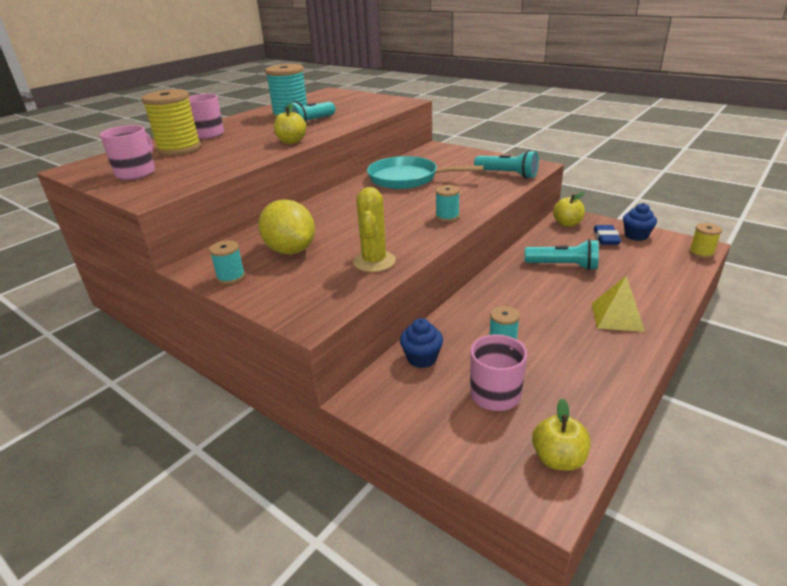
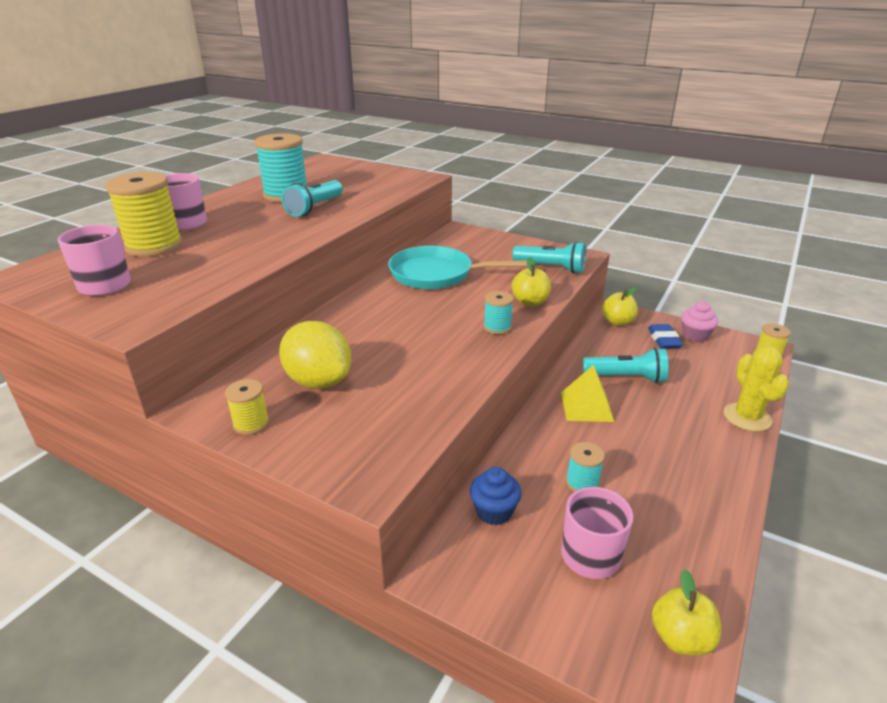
camera: 10 degrees left, 0 degrees up
(231, 277) = (251, 424): turquoise spool -> yellow spool
(291, 141) = (299, 235): yellow apple -> yellow apple (530, 302)
(374, 261) = (427, 394): yellow cactus -> yellow cactus (747, 417)
(617, 316) = (699, 442): yellow pyramid -> yellow pyramid (586, 406)
(636, 235) = (695, 336): blue cupcake -> pink cupcake

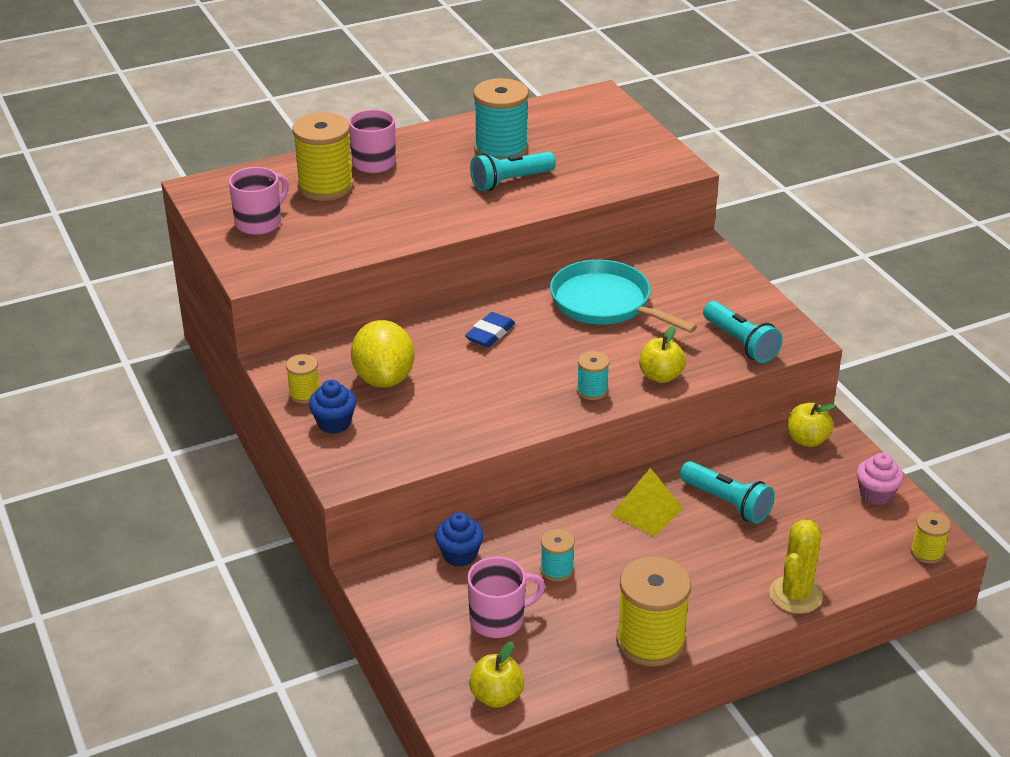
camera: 35 degrees right, 5 degrees up
(307, 437) = (334, 423): none -> blue cupcake
(664, 340) = (831, 483): blue eraser -> blue eraser (490, 334)
(717, 504) = (650, 641): none -> yellow spool

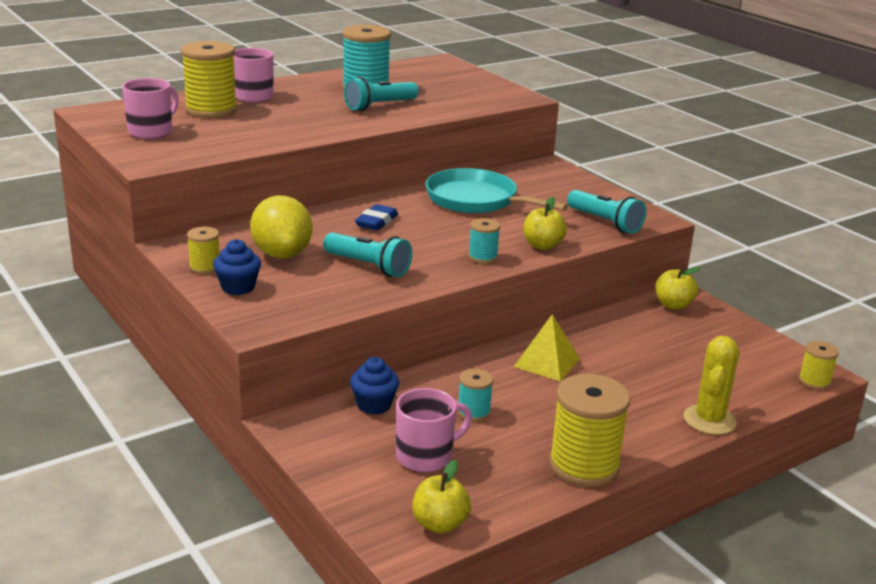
camera: 10 degrees left, 10 degrees down
(727, 503) = (619, 353): turquoise flashlight -> turquoise flashlight (368, 266)
(876, 494) = (750, 341): pink cupcake -> none

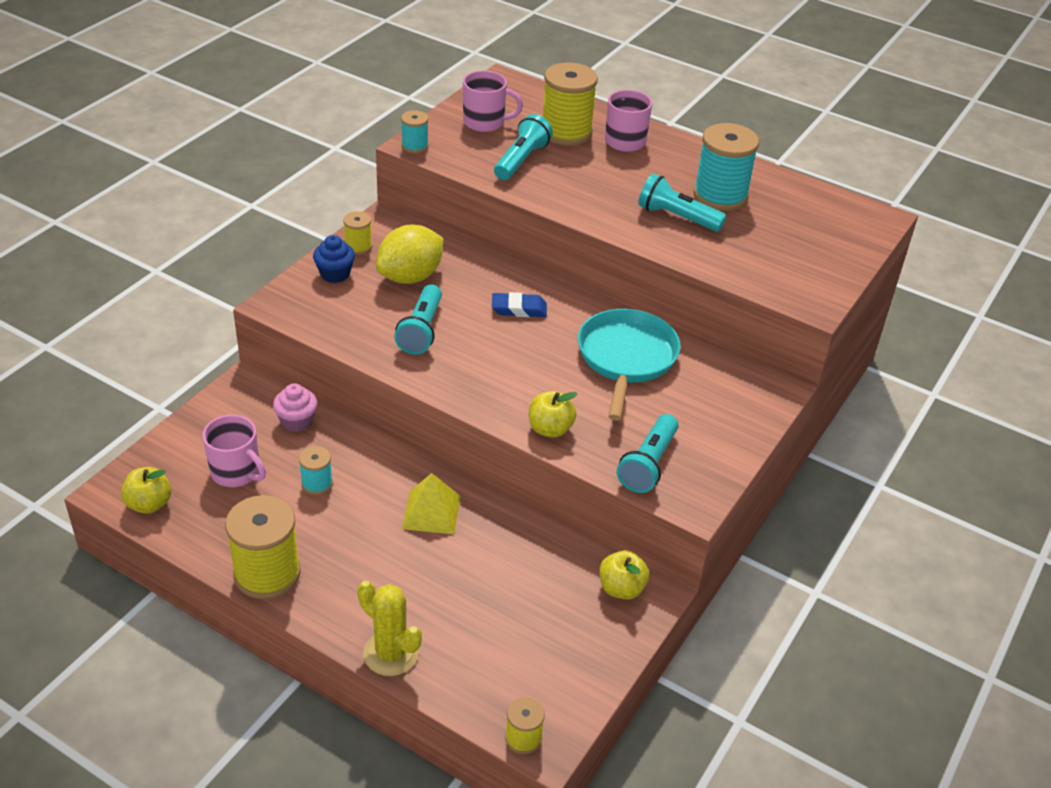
camera: 65 degrees right, 15 degrees up
(233, 132) = (521, 160): none -> turquoise flashlight
(374, 405) = (297, 421): blue cupcake -> pink cupcake
(483, 257) = (492, 394): turquoise spool -> turquoise spool (415, 146)
(709, 420) = (390, 653): yellow cactus -> yellow cactus turned 45 degrees clockwise

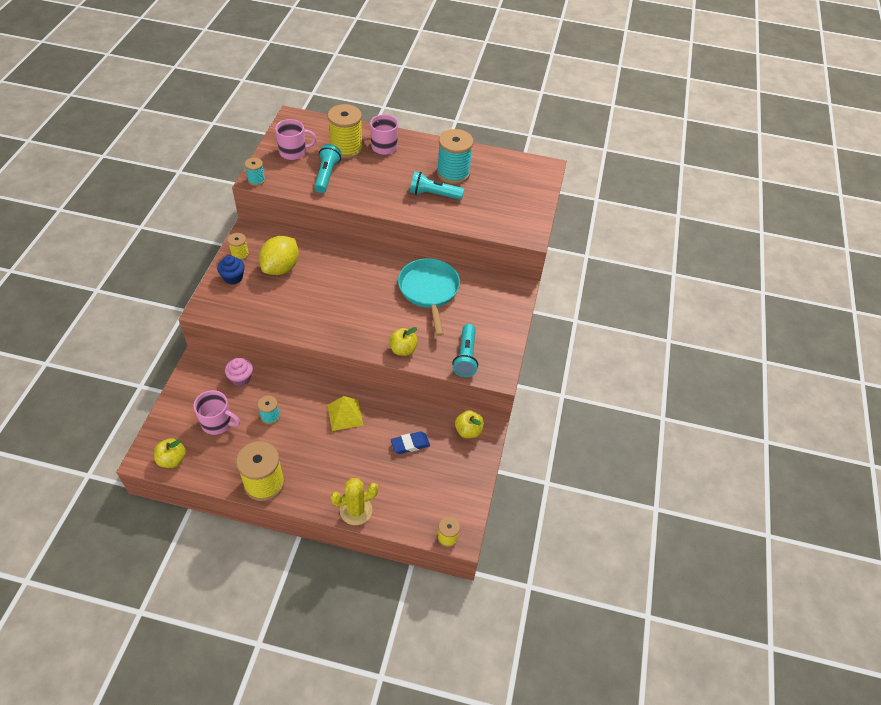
camera: 20 degrees left, 10 degrees up
(390, 653) = (356, 510): yellow cactus -> yellow cactus turned 45 degrees counterclockwise
(421, 330) = (302, 303): turquoise flashlight -> none
(519, 309) = (355, 273): blue eraser -> blue eraser (410, 444)

